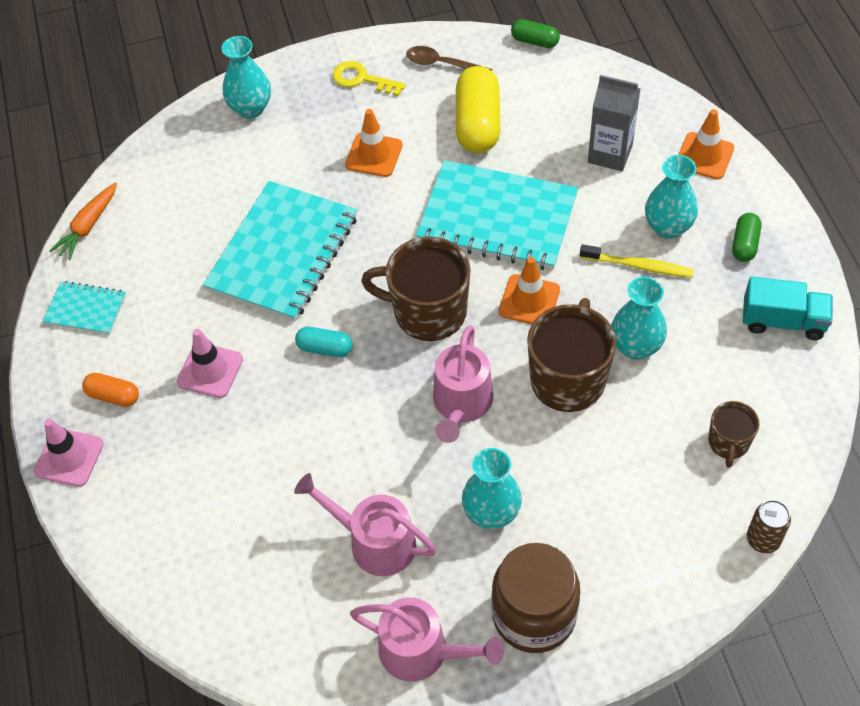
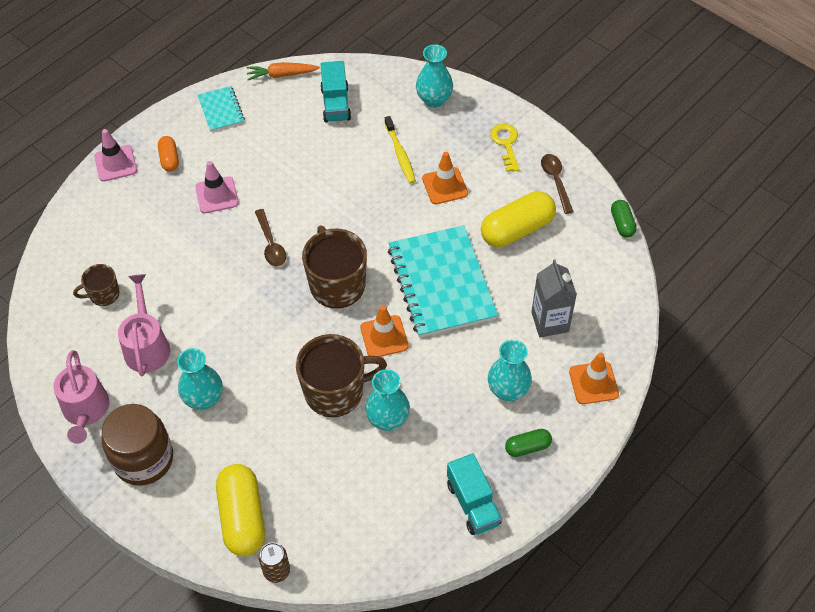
camera: 55 degrees right, 0 degrees up
(178, 196) = (335, 104): none -> turquoise truck
(283, 253) = (329, 182): turquoise notebook -> none
(325, 348) = (271, 244): turquoise capsule -> brown spoon
(461, 404) = (275, 340): pink watering can -> none
(638, 266) = (459, 388): yellow toothbrush -> yellow toothbrush (400, 154)
(675, 543) = (243, 517): none -> yellow capsule
(728, 442) = (343, 514): brown mug -> brown mug (103, 294)

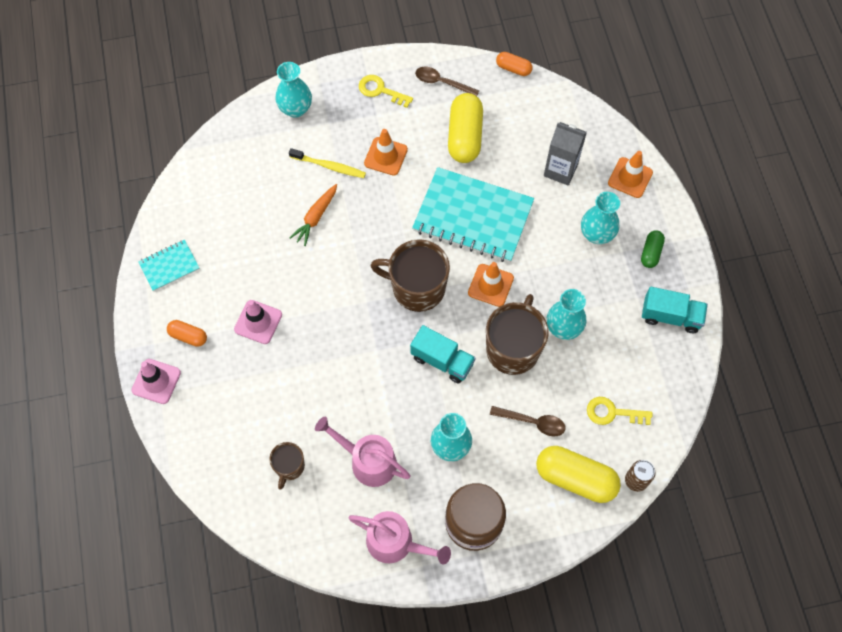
camera: 55 degrees left, 10 degrees up
(221, 110) = (169, 266): turquoise notebook -> turquoise notebook turned 45 degrees counterclockwise
(271, 244) = (341, 311): brown spoon -> brown spoon (532, 422)
(282, 75) = (172, 198): orange carrot -> orange carrot (316, 217)
(332, 510) = (612, 412): none -> yellow key
(335, 104) = (239, 179): turquoise truck -> turquoise truck (442, 360)
(622, 224) = (513, 68): green capsule -> orange capsule

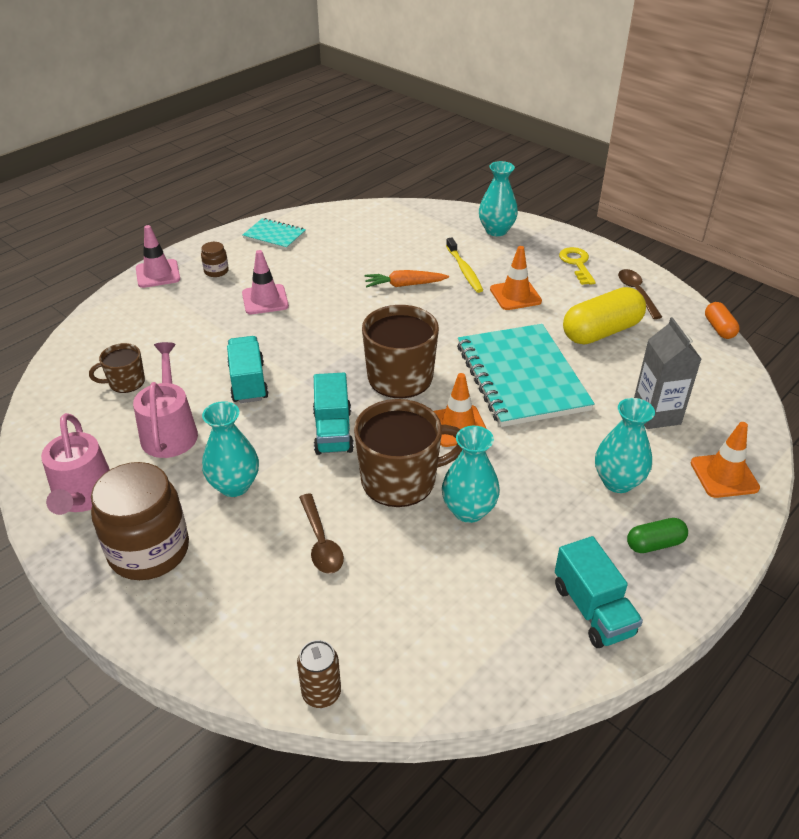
camera: 55 degrees right, 25 degrees down
(188, 336) = (216, 271): orange capsule -> brown jar
(352, 385) = (248, 382): none -> turquoise truck
(575, 478) = (276, 622): yellow capsule -> none
(612, 412) = (399, 616): yellow key -> none

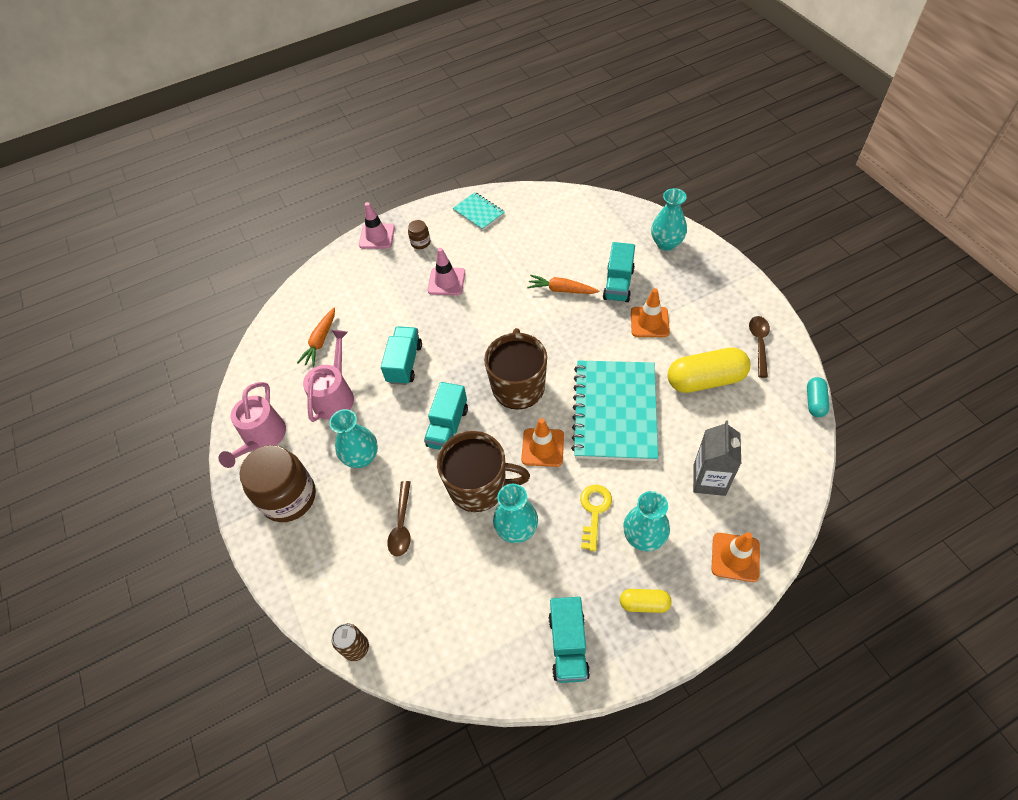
camera: 25 degrees right, 15 degrees up
(125, 382) = (320, 341): brown mug -> orange carrot
(464, 270) = (618, 284): yellow toothbrush -> turquoise truck
(577, 264) = (721, 298): yellow key -> yellow key (594, 511)
(654, 544) = (644, 603): green capsule -> yellow capsule
(719, 328) = (814, 402): orange capsule -> turquoise capsule

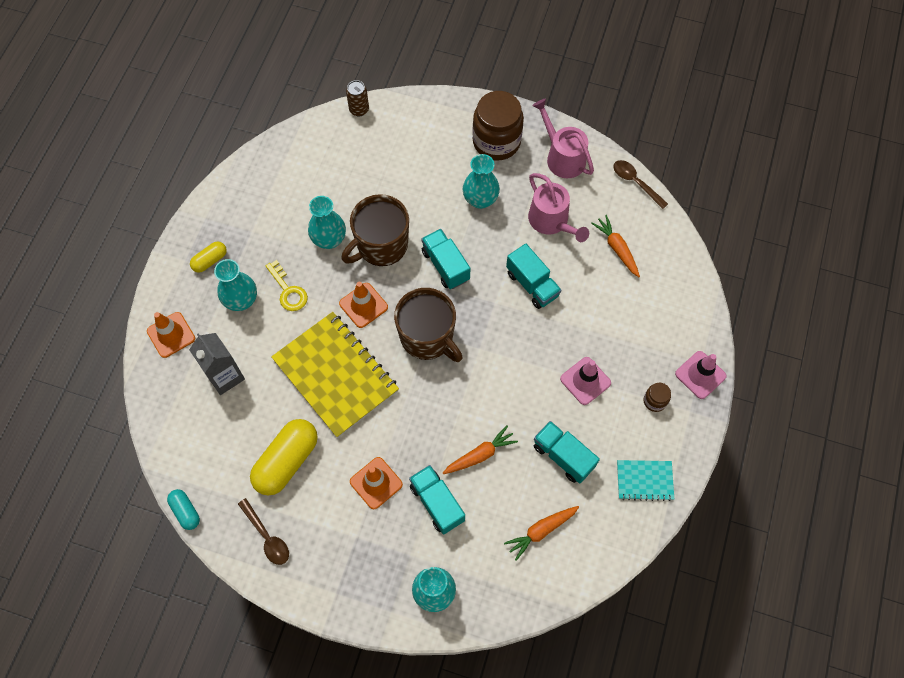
camera: 130 degrees right, 10 degrees up
(402, 525) = (405, 184): brown spoon -> brown spoon (635, 182)
(568, 229) = (541, 531): none -> orange carrot
(568, 645) = (238, 204): turquoise truck -> turquoise truck (563, 456)
(614, 411) = (336, 375): turquoise notebook -> yellow notebook

